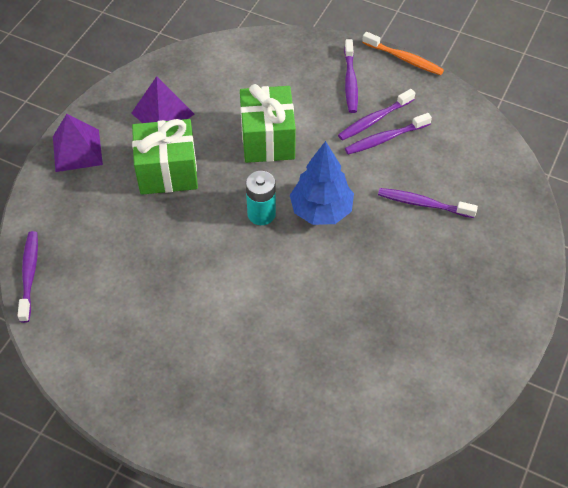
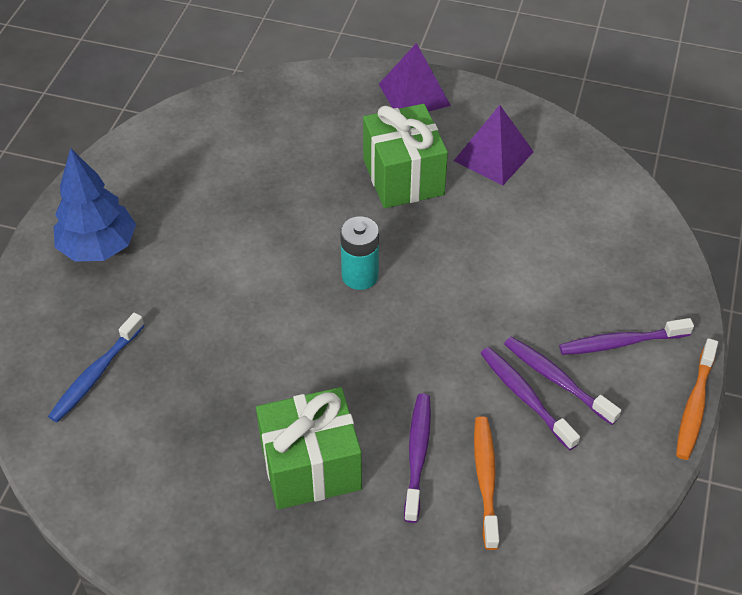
camera: 80 degrees right, 5 degrees down
(29, 275) = (238, 94): purple toothbrush -> none
(268, 139) = (483, 264): green gift -> green gift (311, 467)
(321, 210) = (379, 337): blue tree -> blue tree (98, 247)
(323, 403) = (96, 374): none -> blue toothbrush
(446, 171) = (485, 479): none -> orange toothbrush

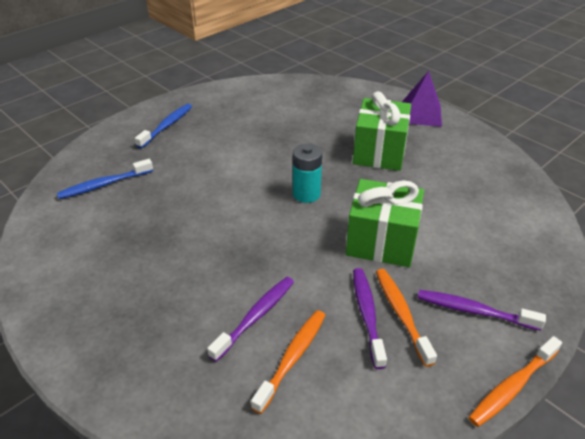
camera: 30 degrees right, 10 degrees down
(98, 247) = (167, 126): blue tree -> blue toothbrush
(311, 467) = (177, 290): green gift -> green gift (381, 242)
(493, 156) = (452, 161): purple pyramid -> none
(556, 379) = (401, 314): purple toothbrush -> orange toothbrush

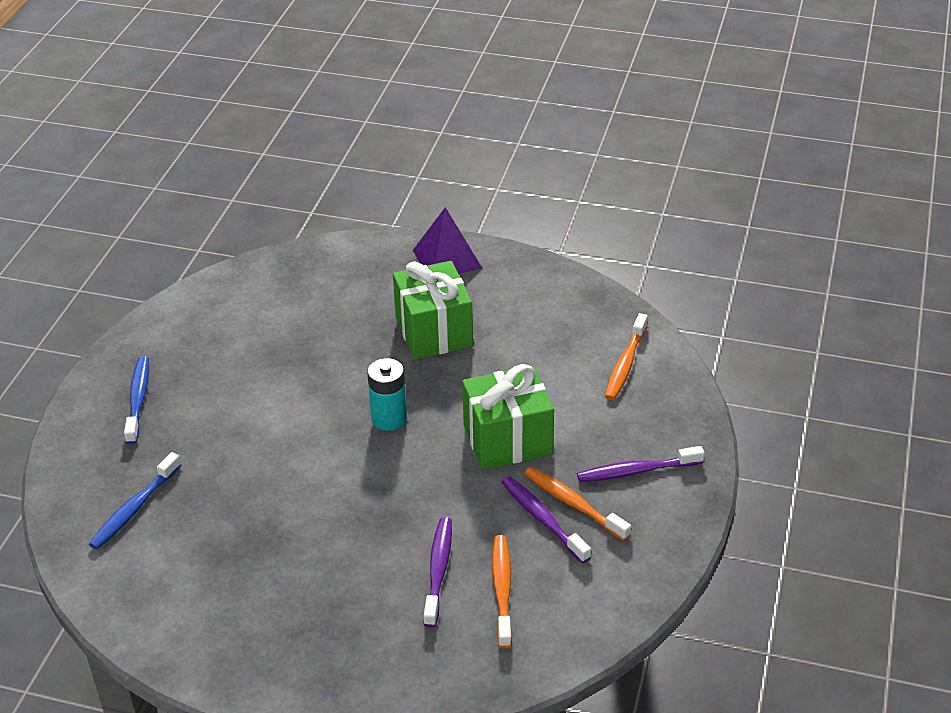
camera: 30 degrees left, 0 degrees up
(512, 386) = (703, 523): orange toothbrush -> orange toothbrush (625, 364)

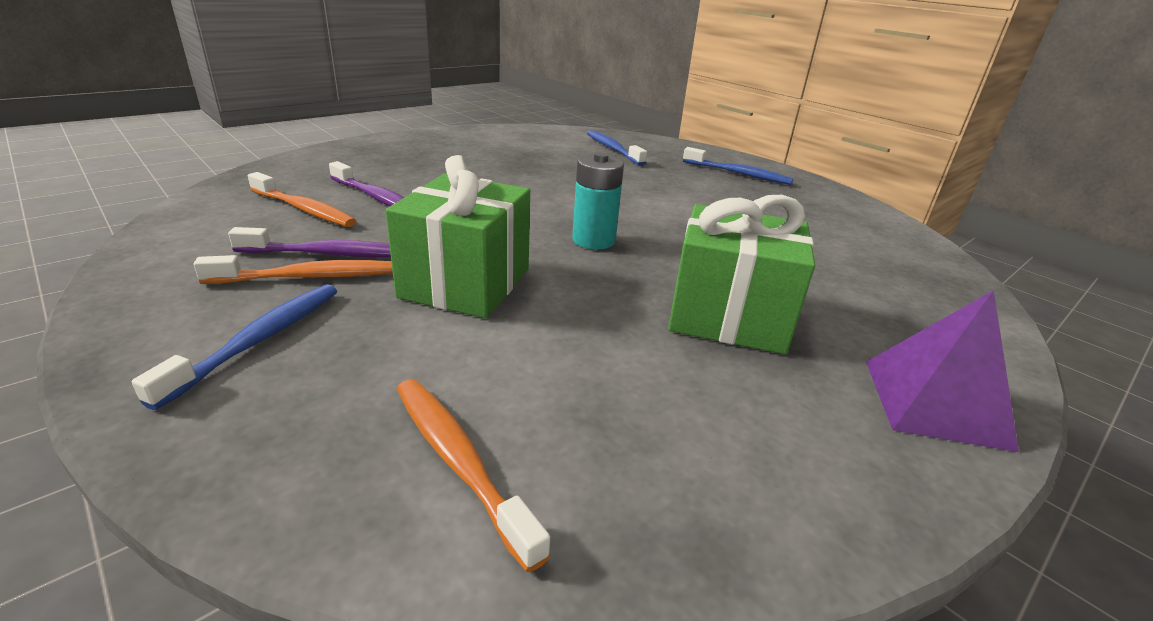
camera: 120 degrees right, 10 degrees down
(636, 471) = (259, 340): purple toothbrush -> blue toothbrush

